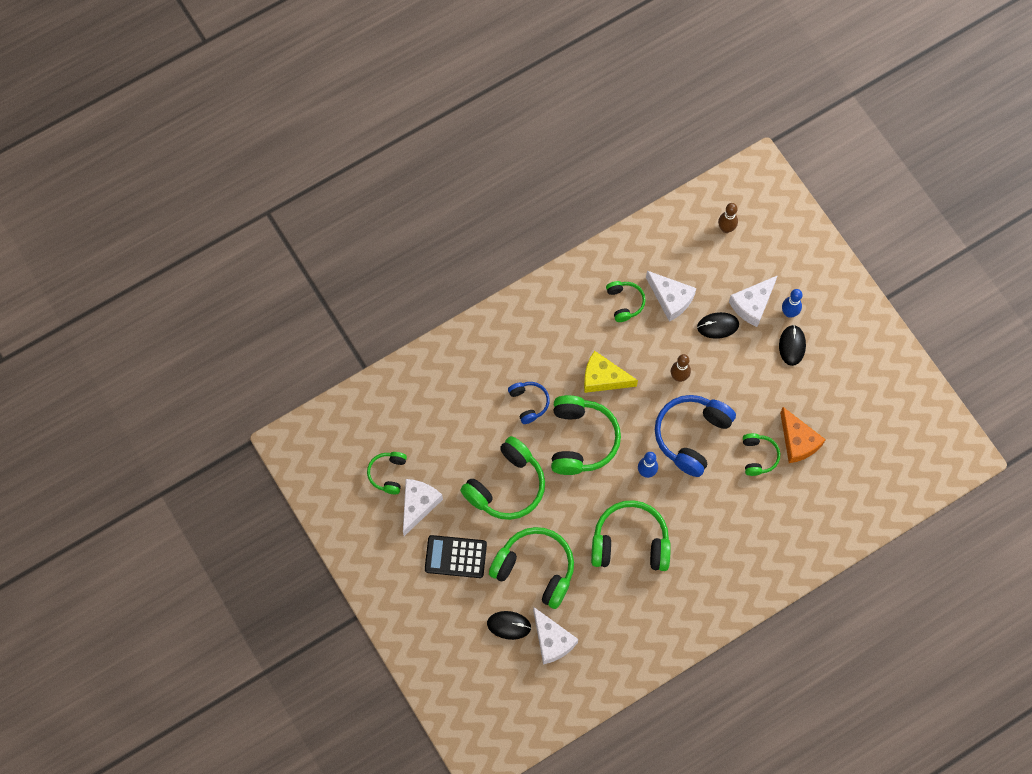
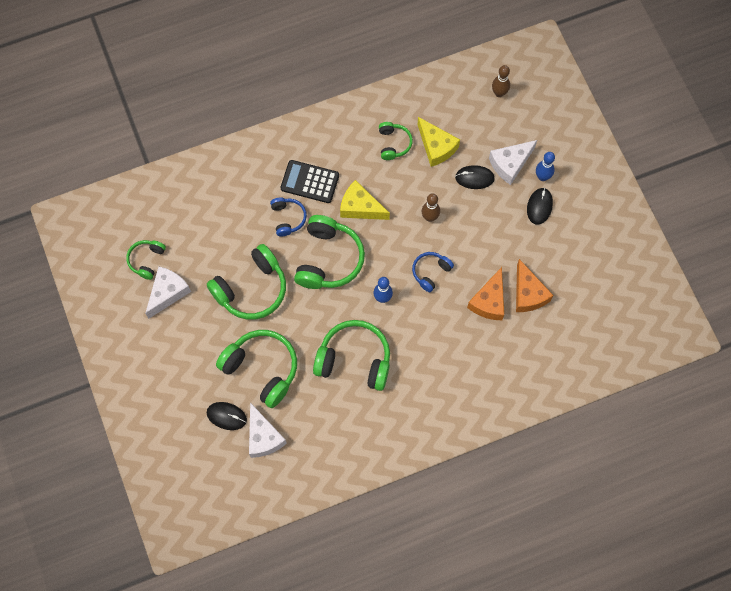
camera: 10 degrees right, 0 degrees up
(455, 557) = (191, 345): black calculator -> black calculator (310, 182)
(671, 299) = (436, 147): white cheese -> yellow cheese
(691, 436) = (430, 272): blue headphones -> blue headphones, size x0.53
(758, 456) = (489, 301): green headphones -> orange cheese

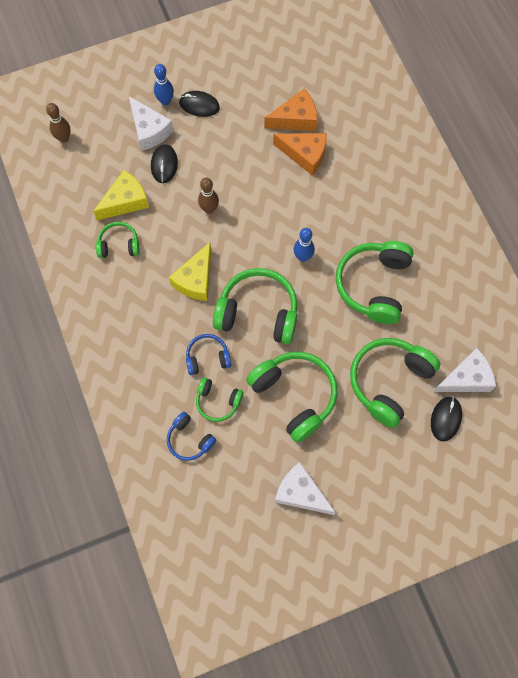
camera: 90 degrees left, 0 degrees up
(146, 260) = (259, 521): green headphones -> green headphones (217, 402)
(310, 182) = (162, 334): black calculator -> none
(430, 272) = (273, 209): blue headphones -> blue headphones (189, 440)

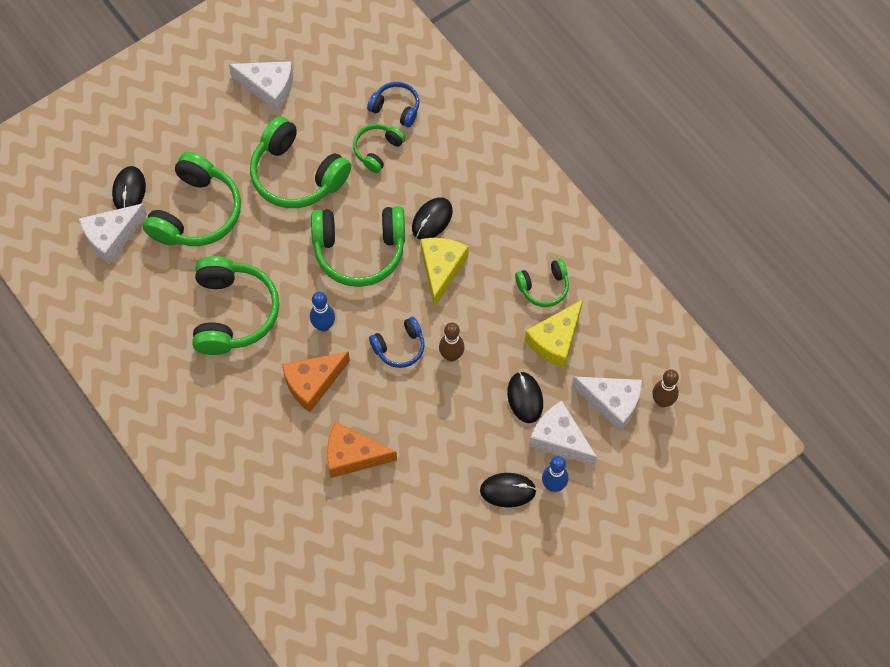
camera: 165 degrees right, 5 degrees down
(101, 146) = (612, 403): none -> white cheese
(190, 324) = (432, 220): none -> black mouse
(207, 357) = (402, 191): blue headphones -> blue headphones (399, 347)
(217, 402) = (377, 150): green headphones -> green headphones turned 60 degrees counterclockwise
(296, 119) = (376, 503): orange cheese -> orange cheese (312, 383)

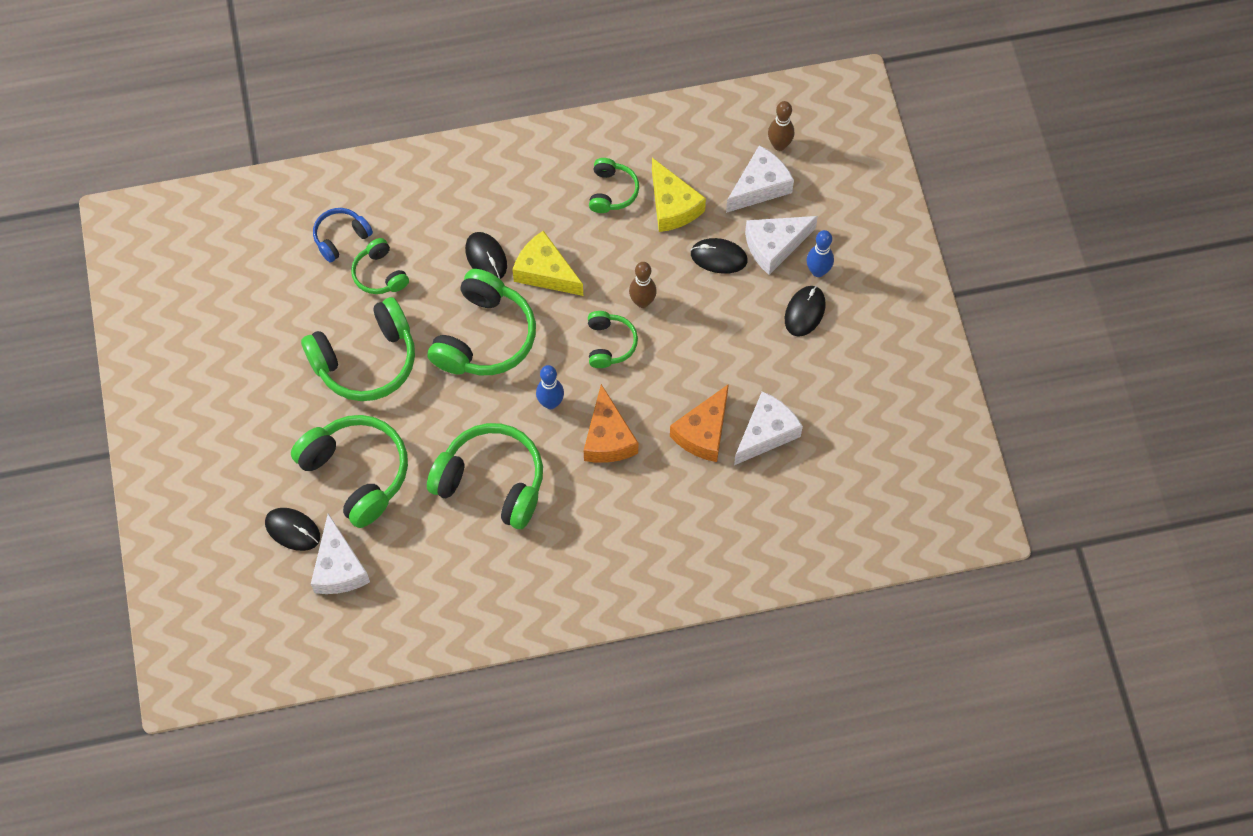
camera: 65 degrees left, 0 degrees up
(268, 87) = (246, 346): white cheese -> white cheese (766, 433)
(399, 347) = (609, 344): blue headphones -> green headphones

